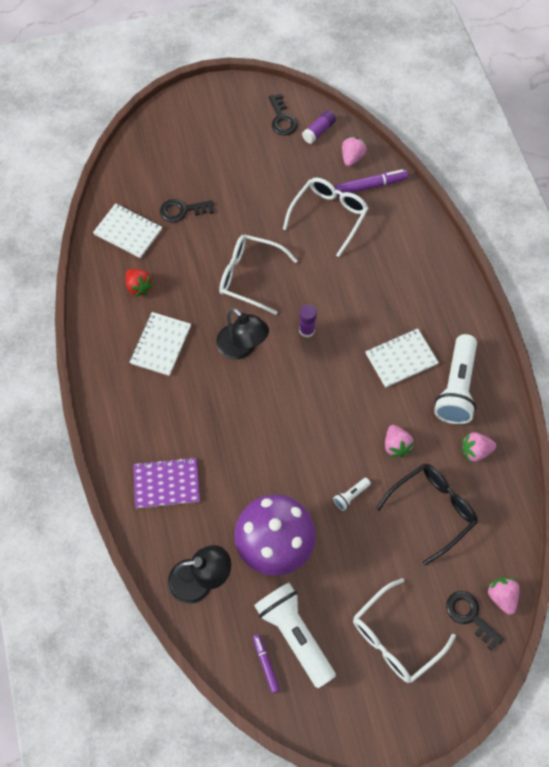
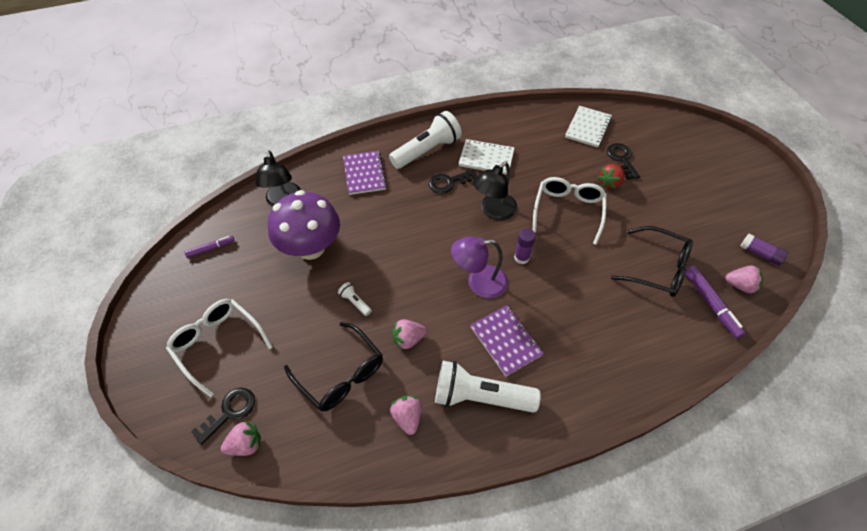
camera: 85 degrees right, 10 degrees down
(139, 287) = (537, 140): red strawberry -> red strawberry (610, 182)
(282, 119) = (759, 222): black key -> black key (449, 182)
(294, 634) = (232, 267): white flashlight -> white flashlight (427, 151)
(329, 216) = (657, 268): white glasses -> black glasses
(334, 374) = (478, 282): none -> purple lamp
(401, 359) = (505, 341): white notebook -> purple notebook

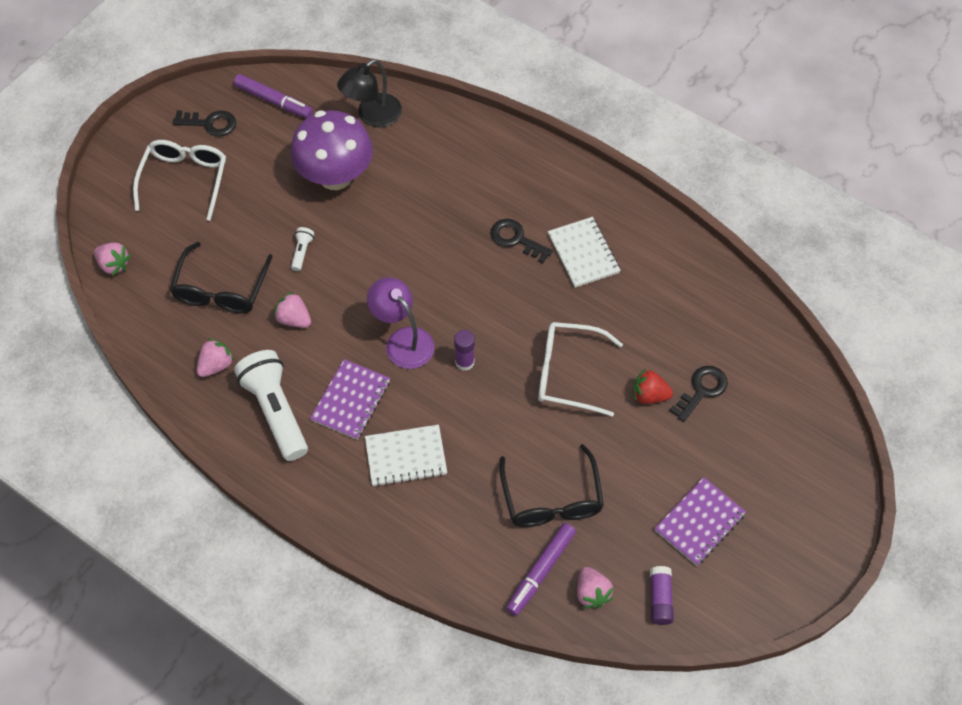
camera: 55 degrees right, 5 degrees up
(211, 249) = (274, 101): purple marker -> purple marker, size x1.61
(229, 412) = (132, 234): black key -> black key (210, 123)
(364, 174) = (464, 157): purple notebook -> purple notebook (699, 522)
(427, 151) = (546, 192): white flashlight -> none
(493, 211) = (509, 303): black lamp -> none
(568, 211) = (568, 373): white glasses -> white glasses turned 150 degrees counterclockwise
(587, 128) = (727, 329): white notebook -> white notebook (406, 457)

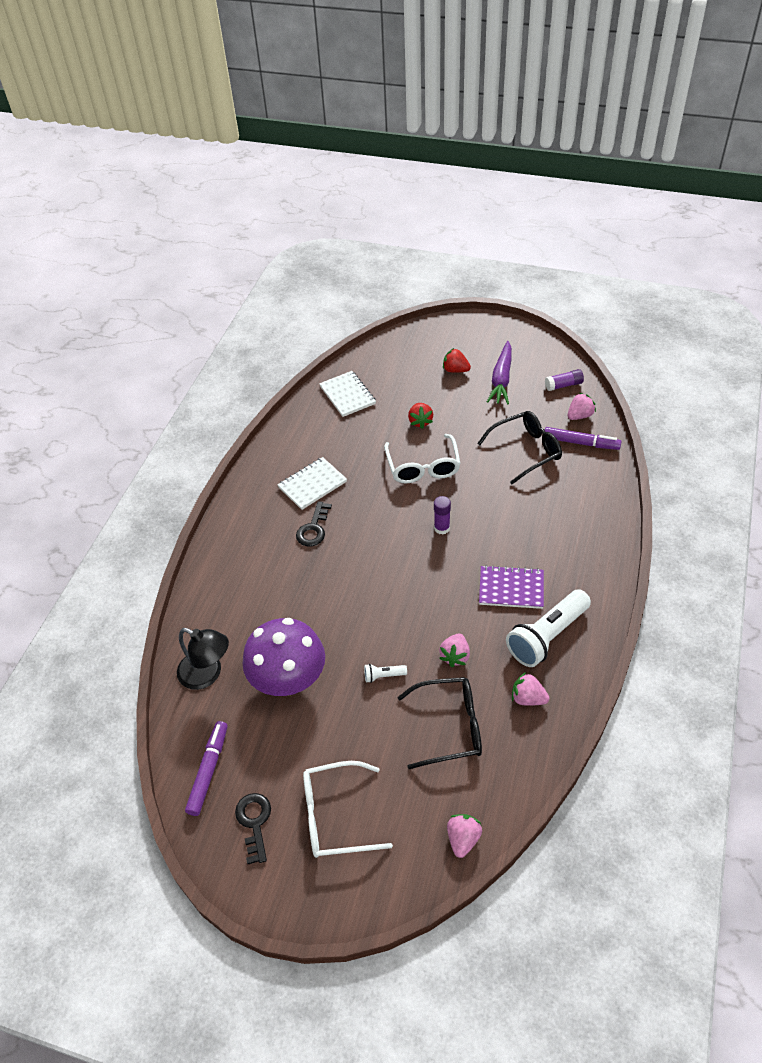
camera: 105 degrees left, 10 degrees down
(403, 340) = (440, 572): purple lamp -> none
(406, 457) = (539, 539): white notebook -> white notebook (347, 395)
(699, 522) = (501, 379): purple notebook -> purple carrot
(701, 390) = (403, 397): black key -> none
(737, 471) = (455, 370): none -> red strawberry

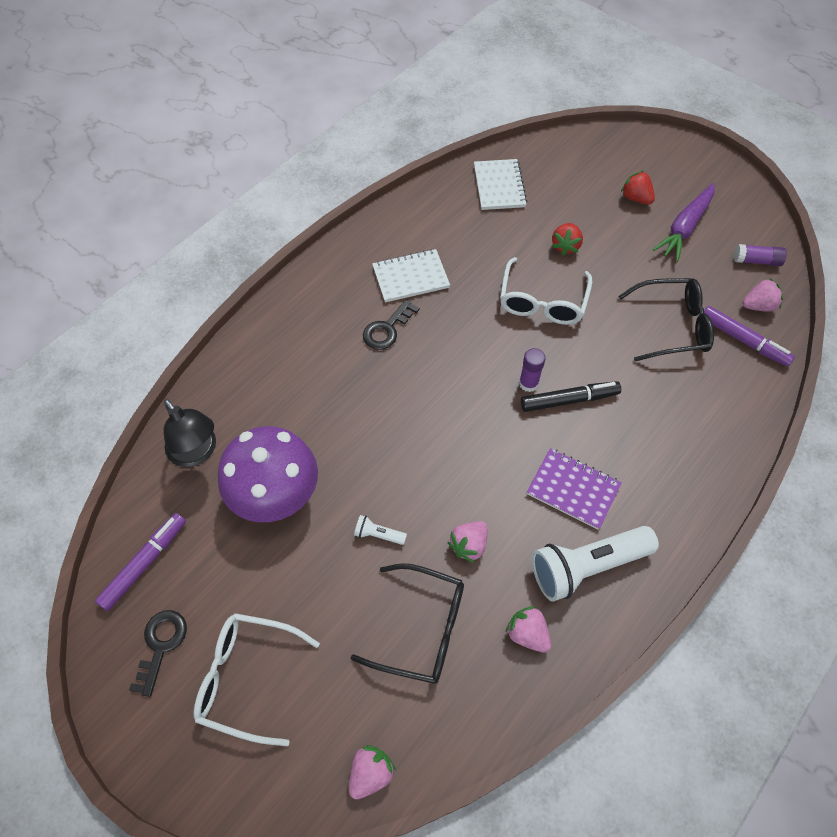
camera: 20 degrees right, 10 degrees up
(477, 529) = (569, 400): none -> black marker

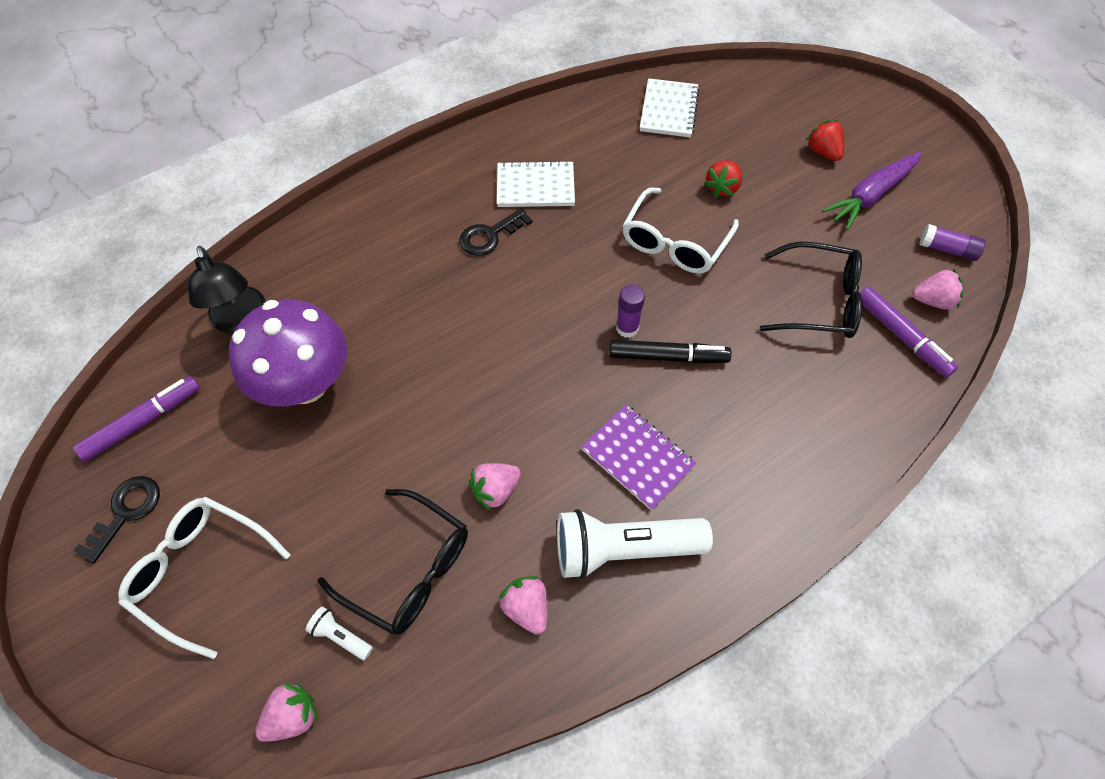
camera: 15 degrees right, 0 degrees up
(378, 534) = (399, 453): white flashlight -> white flashlight (341, 636)

